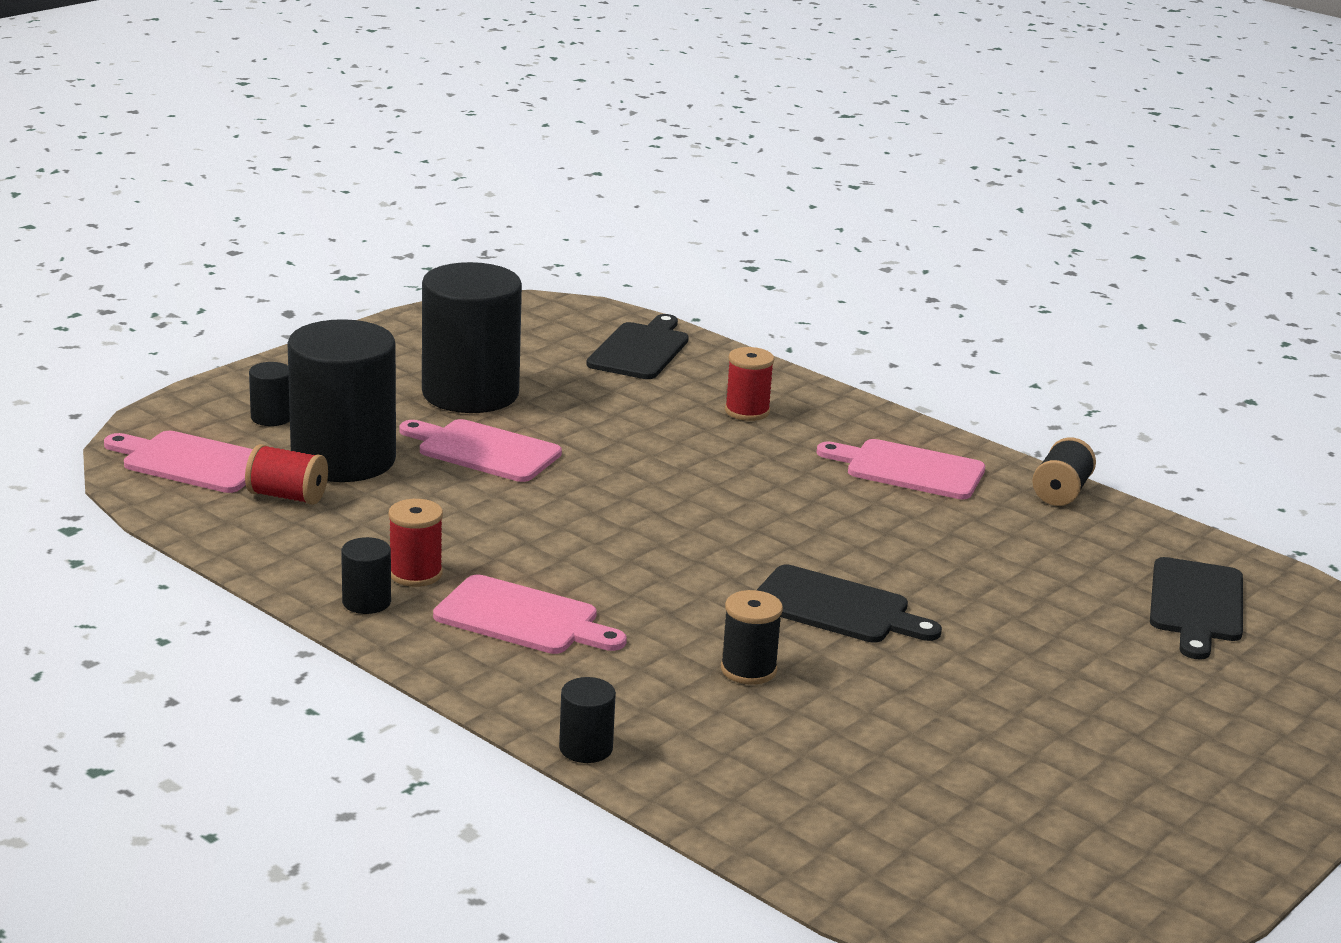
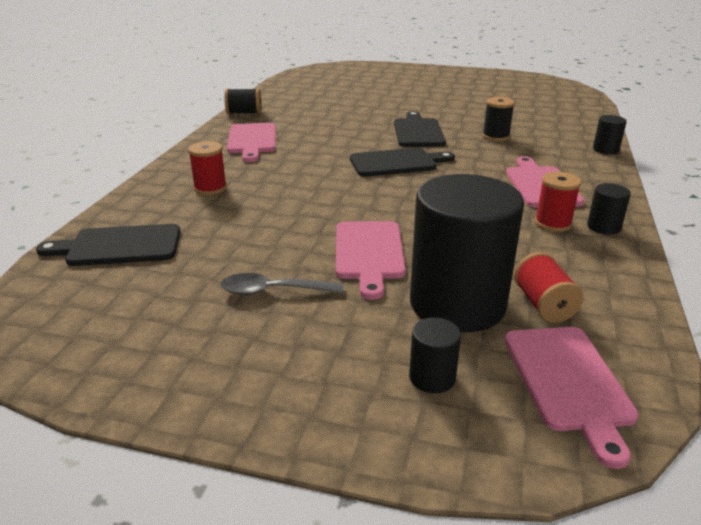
camera: 115 degrees left, 5 degrees up
(470, 393) = (273, 291): black cylinder -> grey spoon
(1196, 604) = (324, 87): black cutting board -> black cutting board (396, 163)

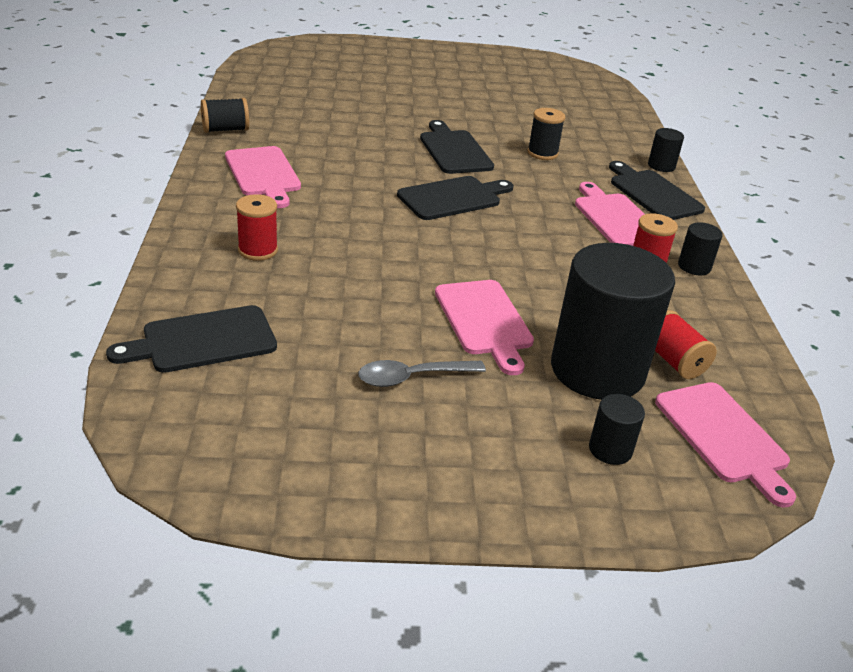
camera: 20 degrees left, 5 degrees up
(587, 169) = (653, 193): none -> black cutting board

